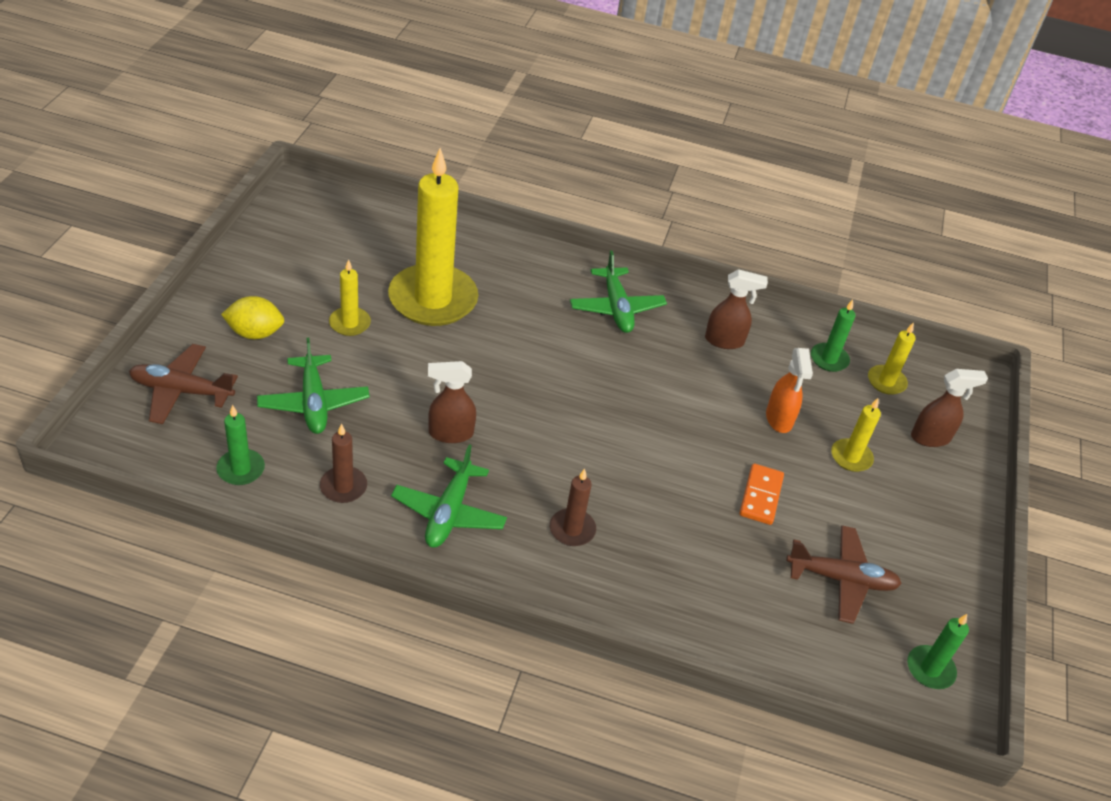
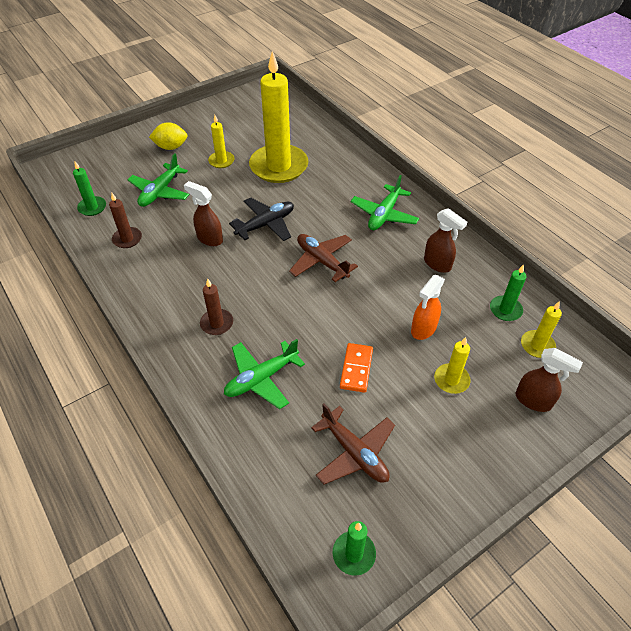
camera: 45 degrees right, 5 degrees up
(181, 391) = (108, 160): brown plane -> brown plane (322, 261)
(255, 333) = (171, 147): yellow lemon -> yellow lemon turned 45 degrees counterclockwise
(449, 512) = (162, 278): green plane -> green plane (261, 378)
(498, 382) = (266, 224): none -> black plane
(760, 496) = (356, 369): orange domino -> orange domino turned 45 degrees counterclockwise

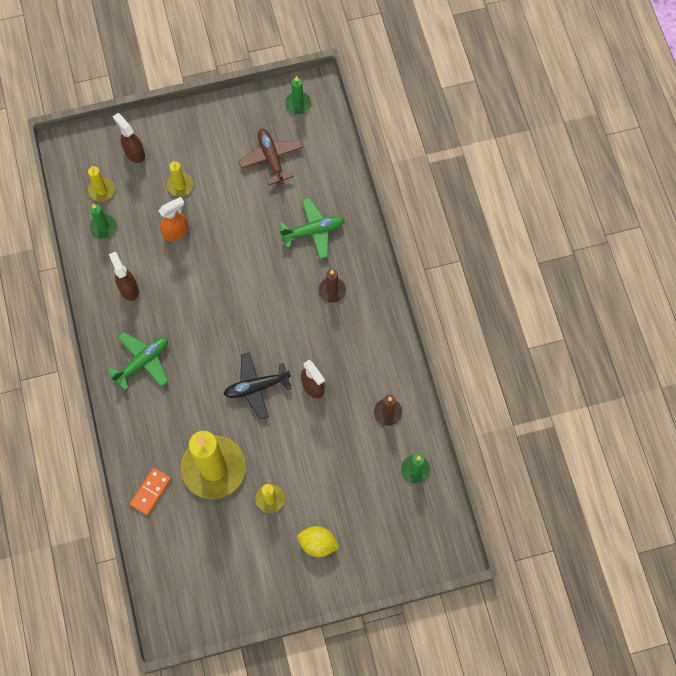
camera: 160 degrees left, 20 degrees up
(160, 192) = (344, 470): green plane -> none
(322, 261) = (224, 325): brown plane -> none
(356, 369) = (242, 216): orange domino -> orange domino (151, 492)

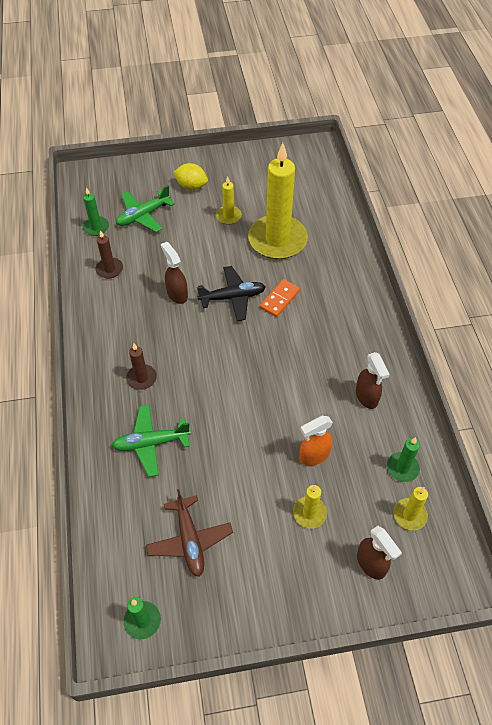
camera: 175 degrees left, 15 degrees down
(143, 362) = (347, 326): green plane -> green plane (143, 215)
(151, 492) = (334, 227): orange domino -> orange domino (279, 299)

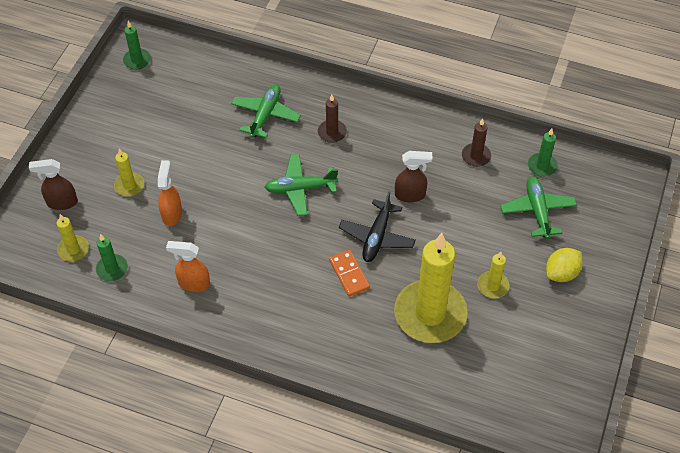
camera: 120 degrees right, 0 degrees up
(189, 540) = (169, 106): brown plane -> none
(220, 371) = (300, 189): none -> green plane
(366, 397) = (193, 283): brown spray bottle -> orange spray bottle

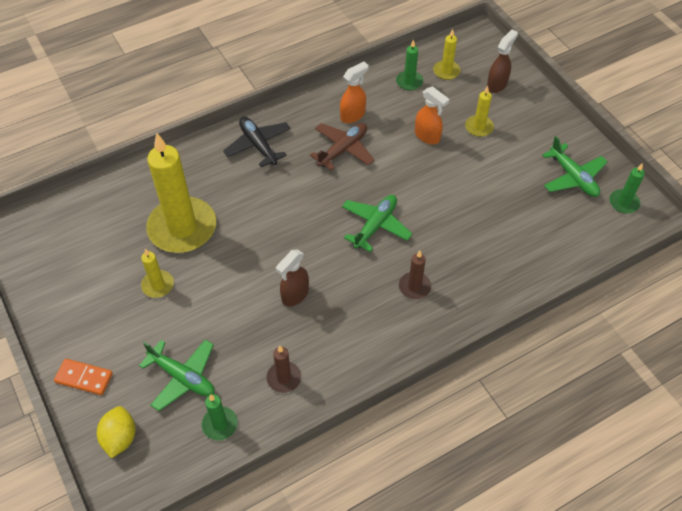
camera: 130 degrees right, 0 degrees up
(241, 262) = (343, 149): none -> brown plane
(265, 115) = (478, 252): green plane -> green plane (573, 177)
(349, 274) = (267, 203): orange domino -> orange domino (84, 378)
(377, 237) = (280, 243): black plane -> black plane (258, 145)
(561, 273) = (114, 342): yellow lemon -> yellow lemon (120, 438)

